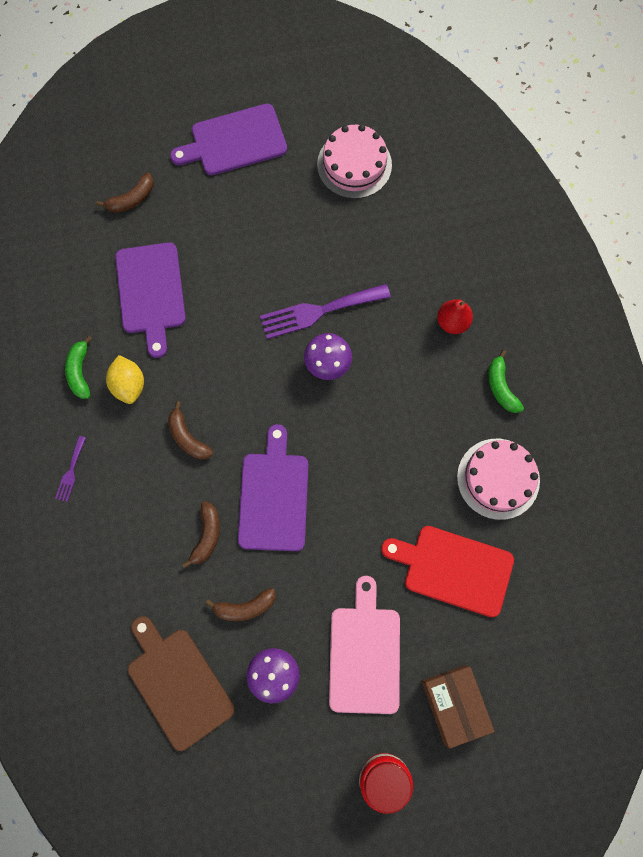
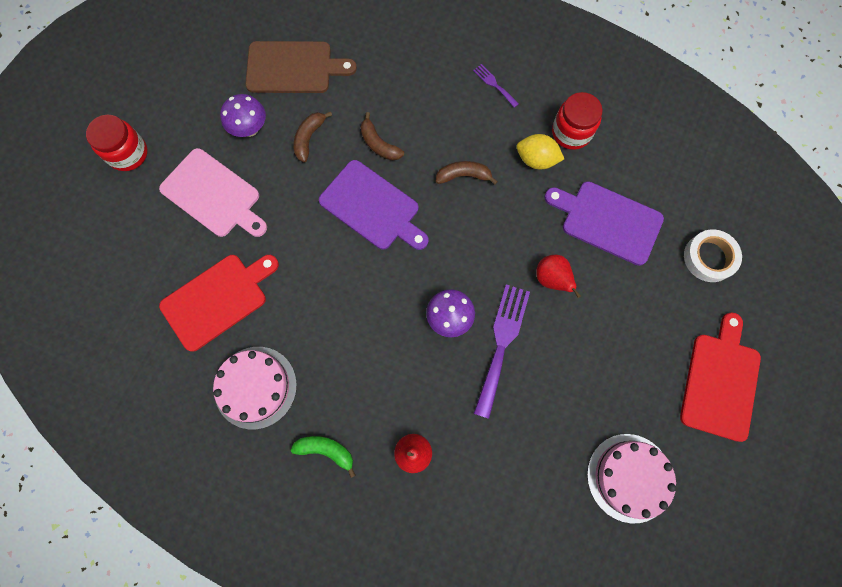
camera: 125 degrees right, 0 degrees up
(80, 371) = (571, 132): green banana -> red jar
(132, 199) = (709, 257): brown banana -> white tape
(234, 141) = (720, 382): purple cutting board -> red cutting board
(236, 306) = (551, 279): none -> red pear
(454, 704) = (131, 231): brown box -> none

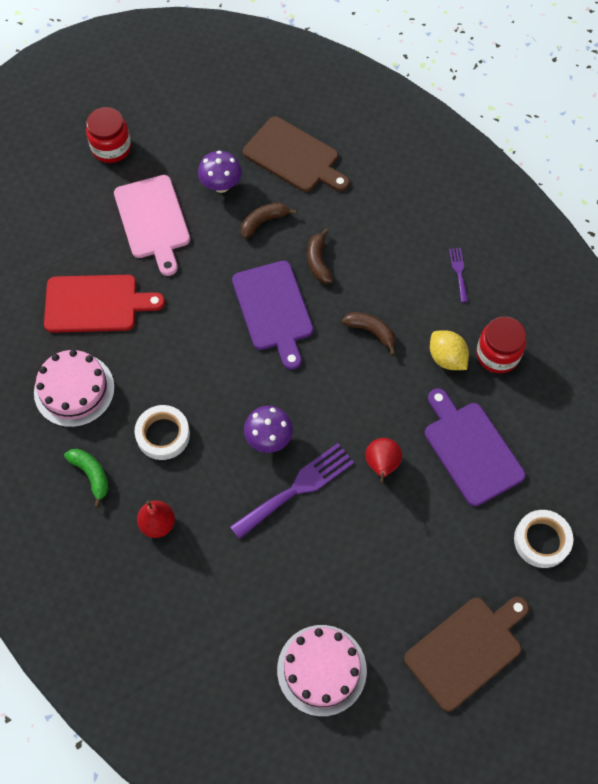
camera: 35 degrees right, 10 degrees down
(360, 374) = (163, 435): none -> white tape
(720, 382) = (467, 650): red cutting board -> brown cutting board

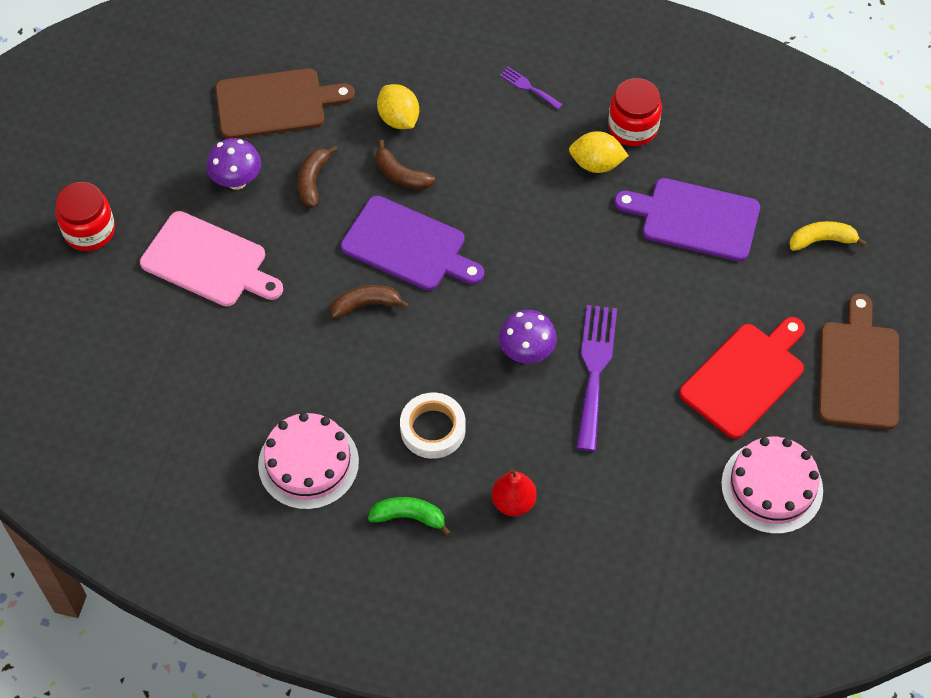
camera: 45 degrees left, 5 degrees down
(96, 304) = (240, 376): red cutting board -> red cutting board (745, 377)
(356, 226) = (398, 119): none -> yellow lemon
(371, 332) = (512, 194): brown banana -> brown banana (366, 304)
(382, 465) = (640, 292): red pear -> none
(541, 540) = (822, 240): white tape -> yellow banana

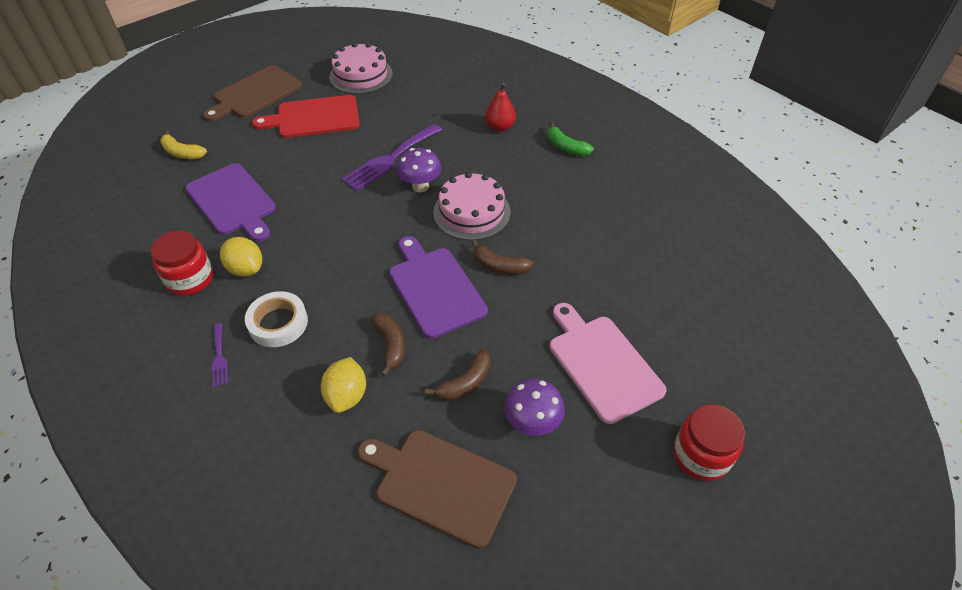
camera: 145 degrees left, 10 degrees down
(308, 463) = (610, 198): pink cake -> pink cake (472, 212)
(433, 429) = (516, 178): white tape -> white tape (278, 323)

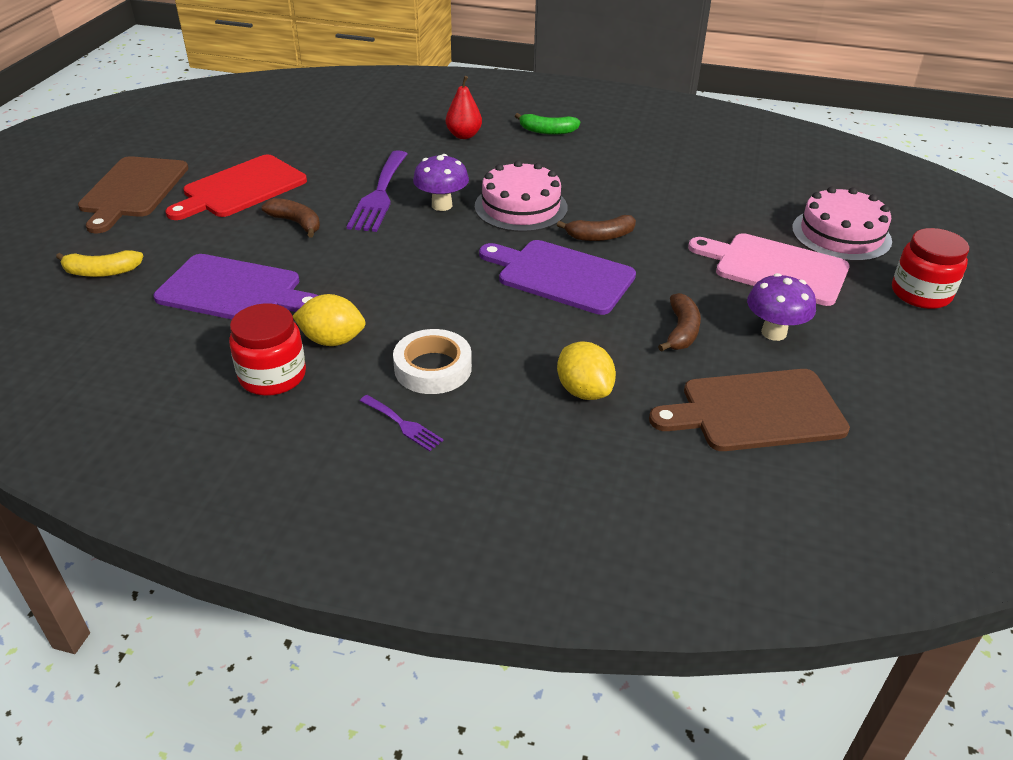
camera: 35 degrees left, 10 degrees down
(361, 75) = (251, 138): pink cake -> pink cake (841, 234)
(390, 345) = (575, 334): brown banana -> brown banana (296, 223)

